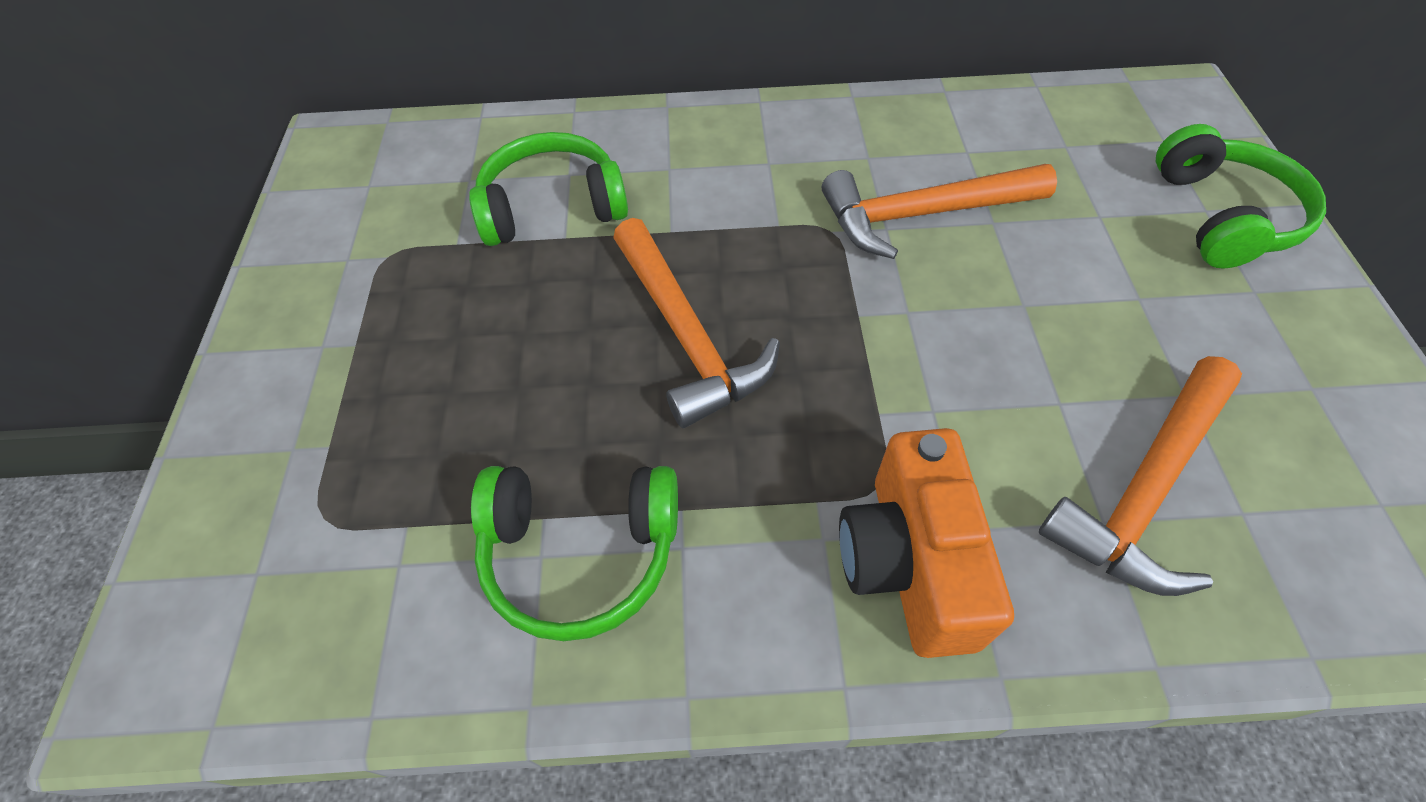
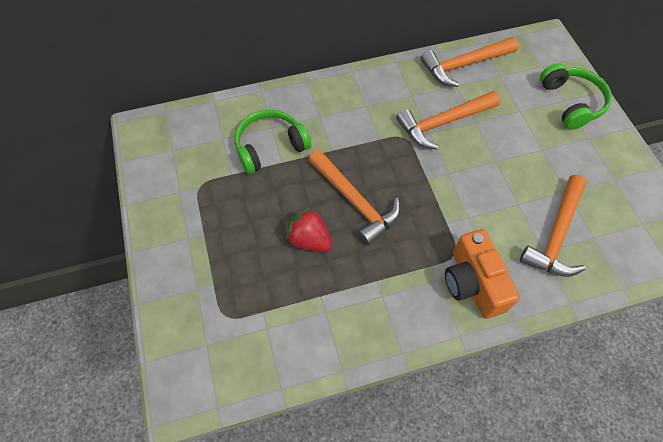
camera: 15 degrees left, 5 degrees up
(563, 394) = (309, 240): none -> red strawberry
(581, 553) = (342, 307): green headphones -> none
(993, 118) = (464, 65): none -> orange hammer

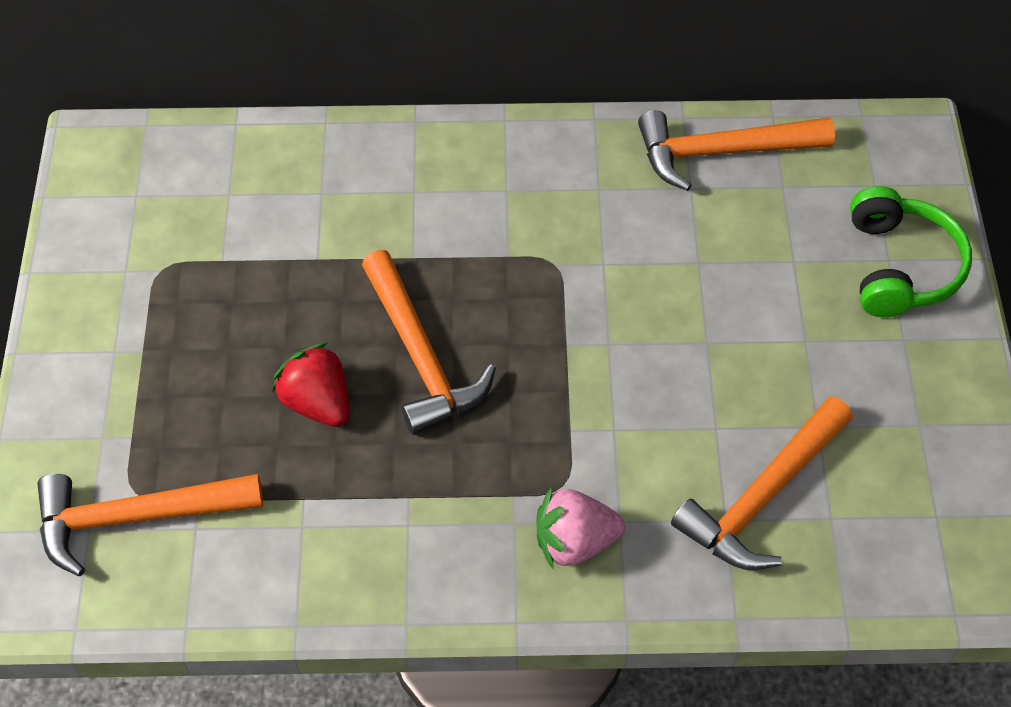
camera: 15 degrees right, 5 degrees down
(270, 147) = (306, 227): green headphones -> none
(443, 123) = (637, 251): orange hammer -> orange hammer (136, 517)
(473, 283) = (574, 542): orange camera -> pink strawberry

